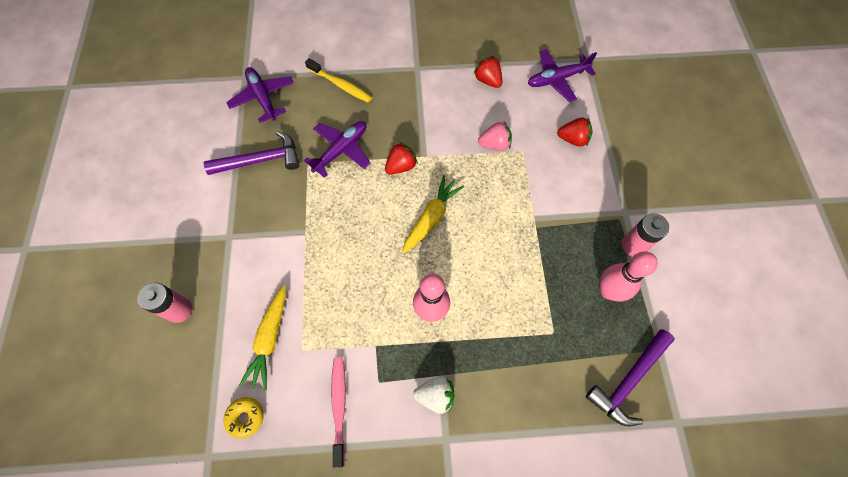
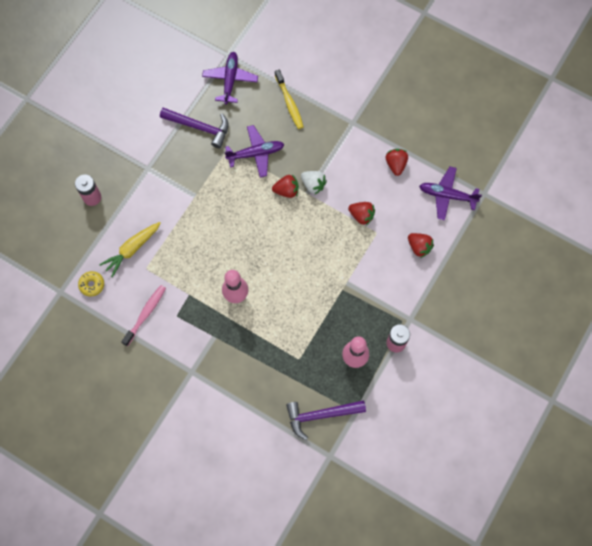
camera: 35 degrees right, 5 degrees up
(431, 218) = (280, 238): yellow carrot -> none
(435, 395) = (203, 345): white strawberry -> white strawberry (313, 185)
(495, 144) = (361, 215): pink strawberry -> red strawberry

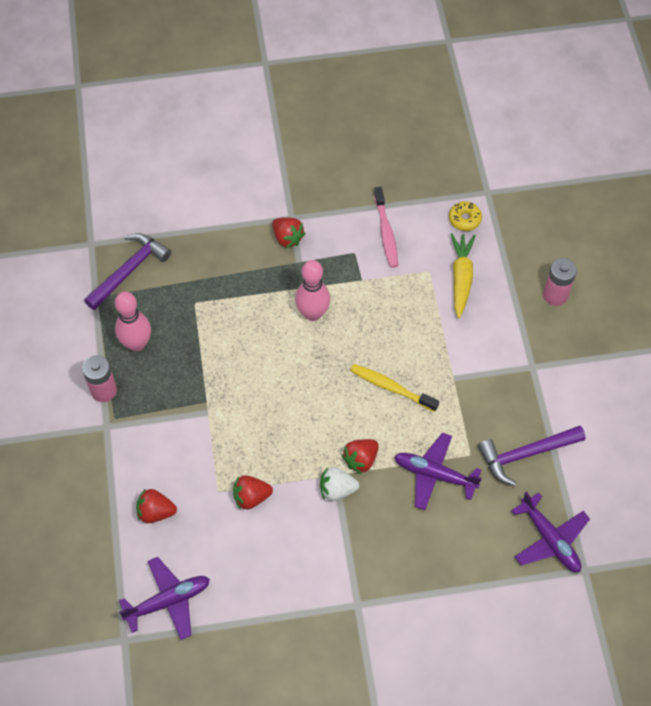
camera: 140 degrees right, 10 degrees down
(256, 153) = (434, 474): purple plane -> purple plane turned 75 degrees clockwise
(289, 103) = (454, 567): yellow toothbrush -> yellow toothbrush (391, 387)
(396, 164) = (261, 591): red strawberry -> red strawberry (287, 238)

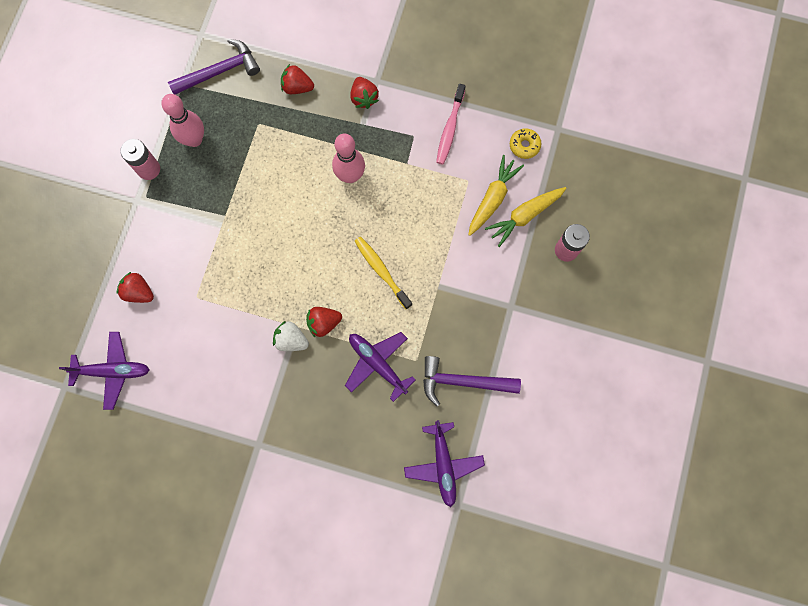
camera: 25 degrees right, 15 degrees up
(251, 497) = (220, 314): red strawberry -> red strawberry (297, 87)
(500, 281) = (524, 216): none -> yellow carrot

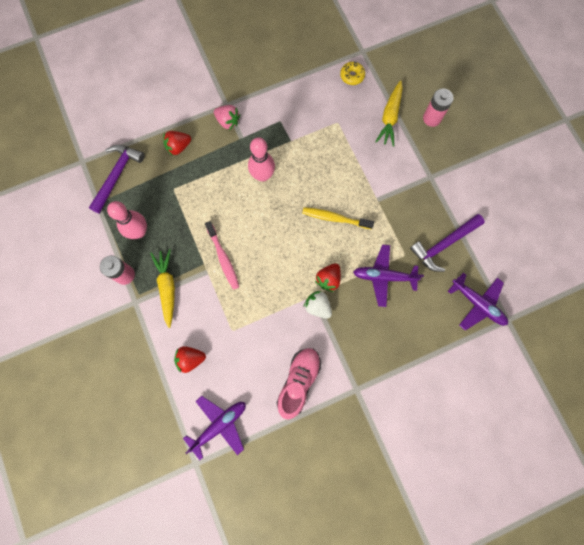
camera: 40 degrees left, 0 degrees up
(213, 393) = (298, 381): none -> pink shoe
(291, 340) = (318, 306): white strawberry -> white strawberry turned 60 degrees clockwise
(364, 98) = (228, 121): red strawberry -> pink strawberry
(450, 129) = (298, 100): pink toothbrush -> pink toothbrush (223, 258)
(492, 198) = (362, 121): yellow carrot -> yellow carrot (167, 287)

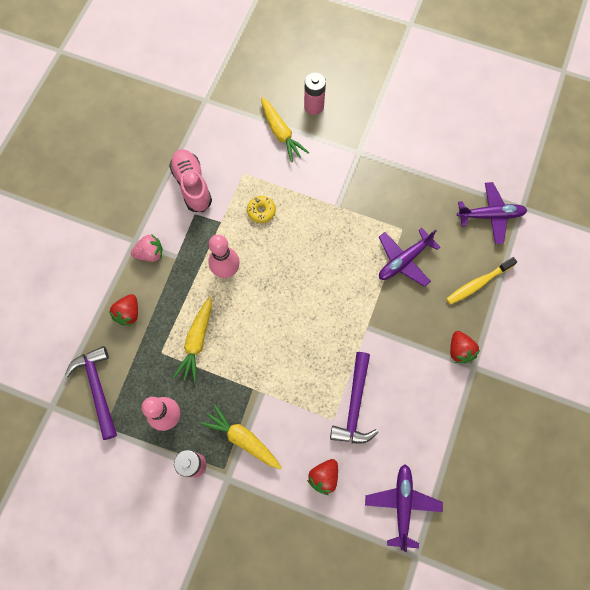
camera: 45 degrees left, 5 degrees down
(200, 202) = (197, 341): none -> yellow carrot
(223, 258) = (264, 368): pink toothbrush -> none
(298, 381) = (426, 405): pink shoe -> pink shoe (192, 185)
(318, 306) = (379, 332): white strawberry -> none
(328, 279) = (365, 303): red strawberry -> red strawberry (459, 350)
(335, 218) = (320, 251): yellow toothbrush -> yellow toothbrush (477, 283)
(352, 76) = (217, 126): yellow donut -> yellow donut (261, 211)
(443, 244) = (421, 194): purple hammer -> purple hammer (354, 405)

